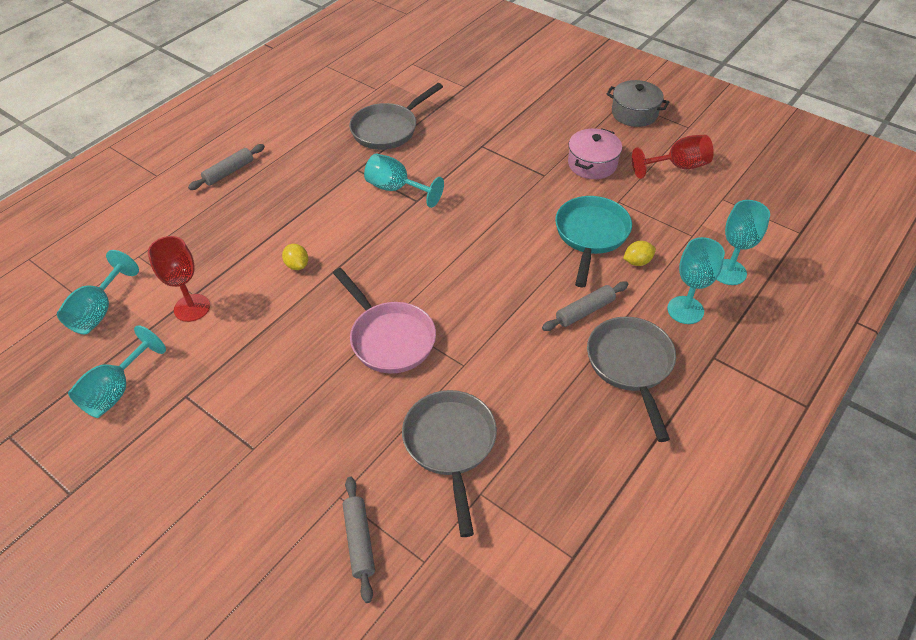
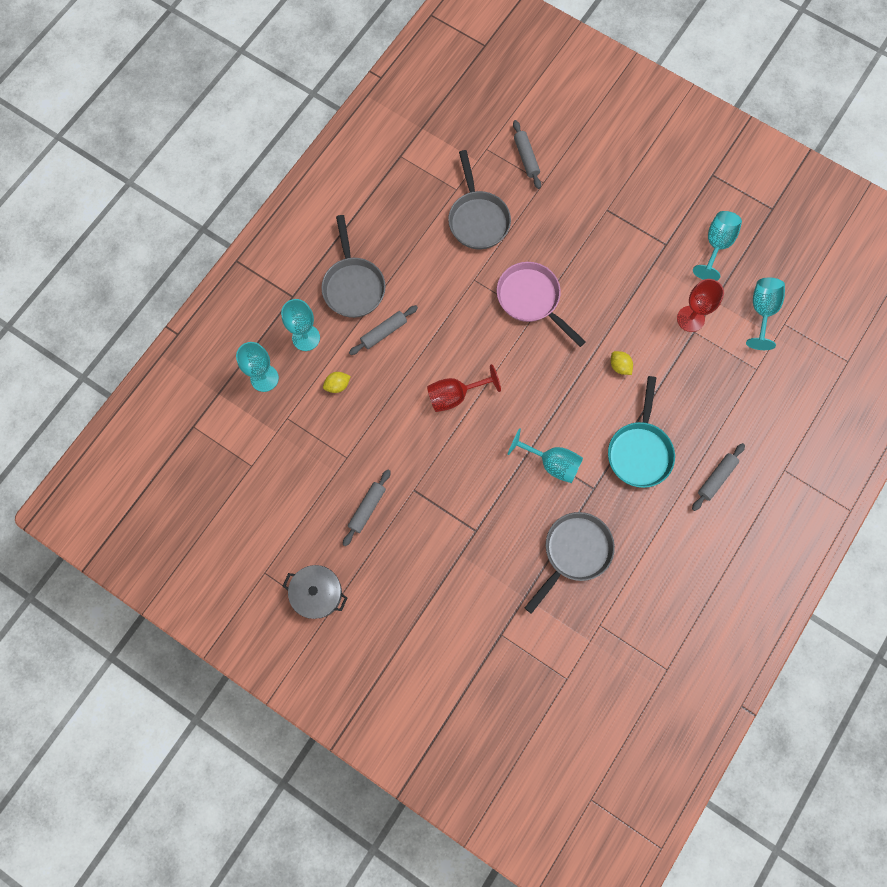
camera: 175 degrees right, 25 degrees up
(591, 235) = (374, 413): turquoise pan -> turquoise pan (639, 451)
(592, 164) = (367, 508): pink pot -> grey rolling pin
(677, 167) = (285, 509): red goblet -> red goblet (455, 395)

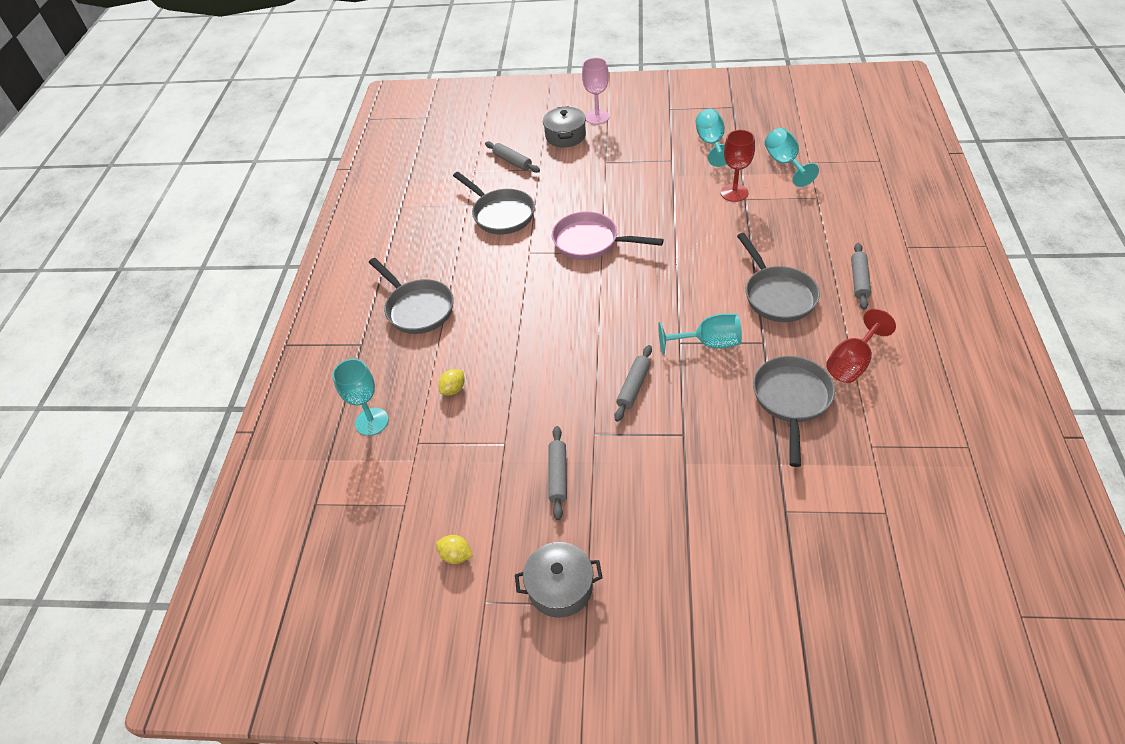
camera: 25 degrees left, 25 degrees down
(306, 338) = (395, 368): turquoise goblet -> none
(384, 332) = (471, 327): grey rolling pin -> grey rolling pin (633, 387)
(455, 395) = (576, 339): red goblet -> red goblet (852, 363)
(593, 152) = (565, 136): none -> grey pot
(619, 366) = (705, 248): yellow lemon -> yellow lemon (456, 555)
(638, 144) = (597, 117): none -> pink goblet
(639, 451) = (777, 295): turquoise pan -> grey pan

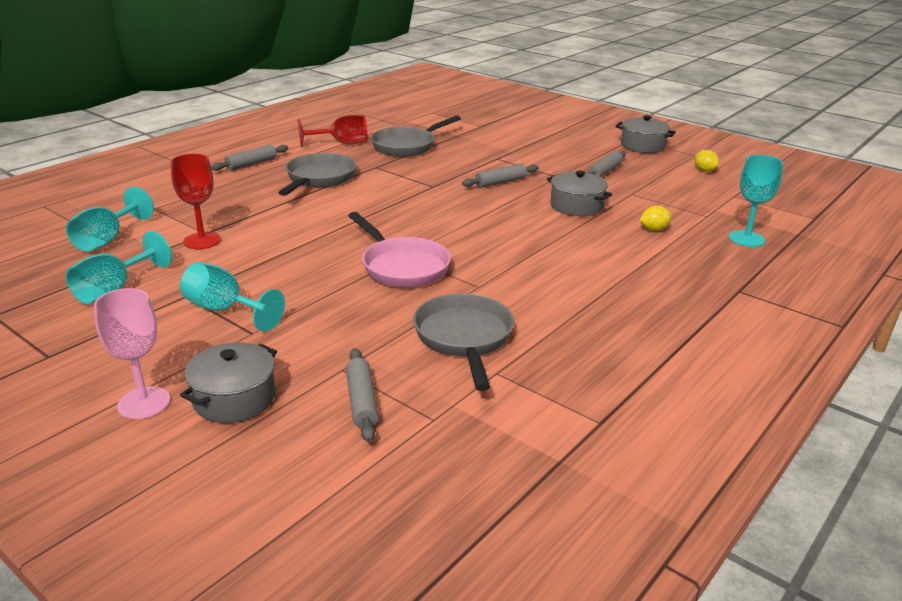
camera: 150 degrees left, 20 degrees down
(417, 308) = (653, 293): grey pan -> none
(538, 387) = (576, 206): none -> grey pot
(708, 343) = (413, 179): turquoise goblet -> turquoise goblet (224, 310)

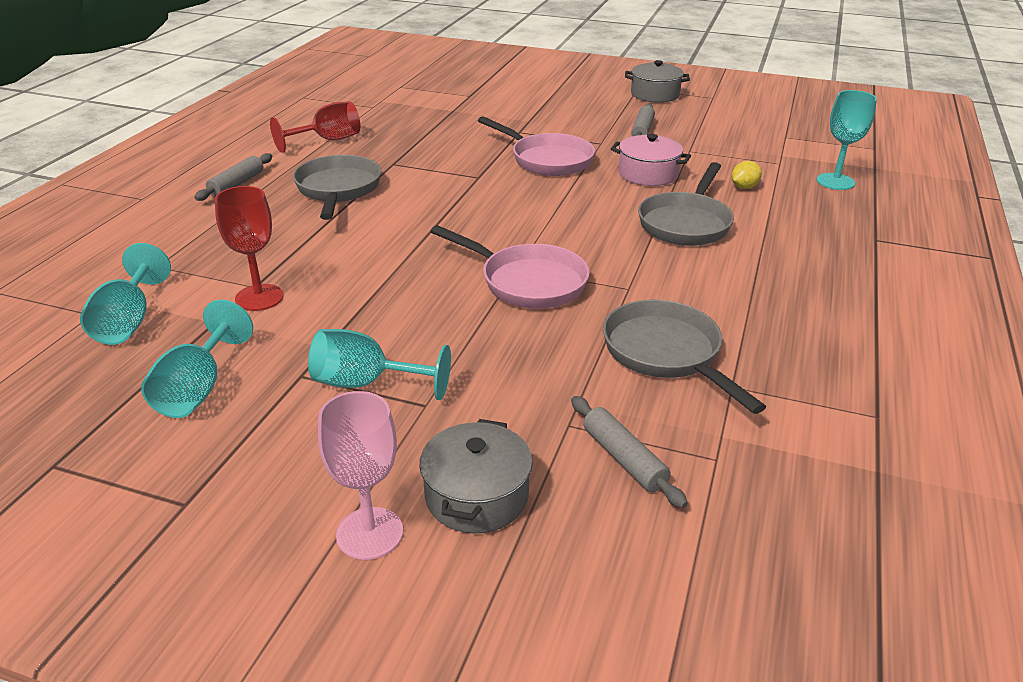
camera: 20 degrees left, 5 degrees up
(407, 146) = (407, 132): grey pan -> grey pan (686, 223)
(500, 182) = (547, 160): grey rolling pin -> pink pan
(576, 206) = (648, 174): grey pot -> pink pot
(704, 170) = (735, 113): yellow lemon -> none

